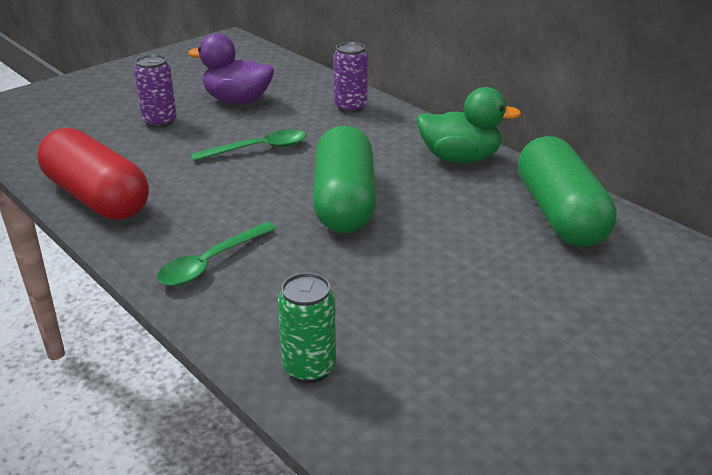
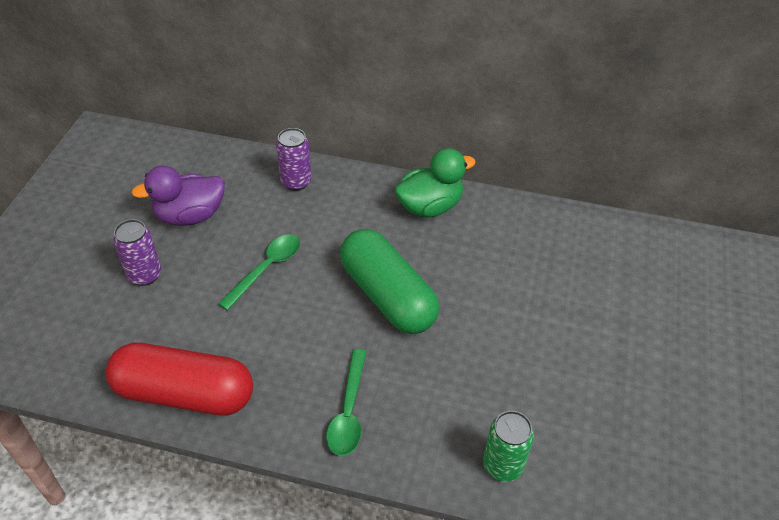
camera: 35 degrees left, 15 degrees up
(560, 214) = (539, 235): green capsule -> none

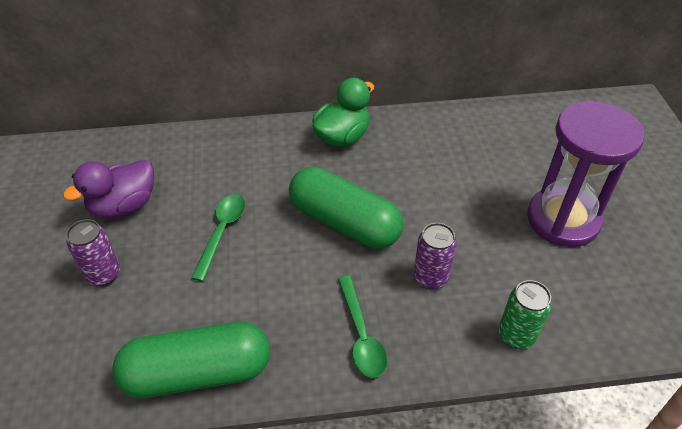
camera: 20 degrees left, 0 degrees up
(184, 393) = (197, 373): red capsule -> green capsule
(296, 182) = (212, 148): purple can -> purple can (430, 277)
(620, 365) = (563, 219): none -> purple hourglass

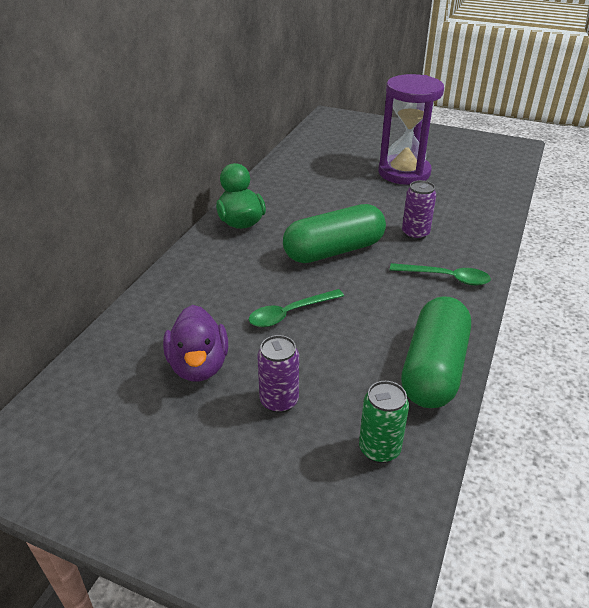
camera: 60 degrees left, 10 degrees down
(222, 232) = (290, 313): green spoon -> green spoon turned 75 degrees counterclockwise
(516, 335) = (482, 221): green can -> green can (379, 449)

